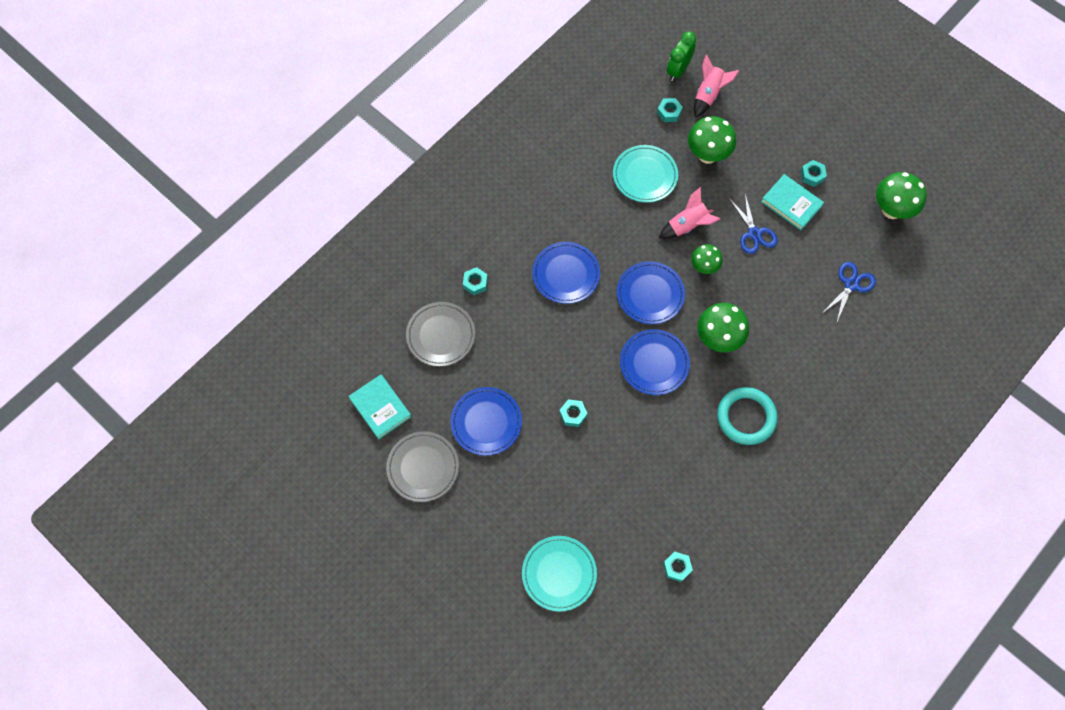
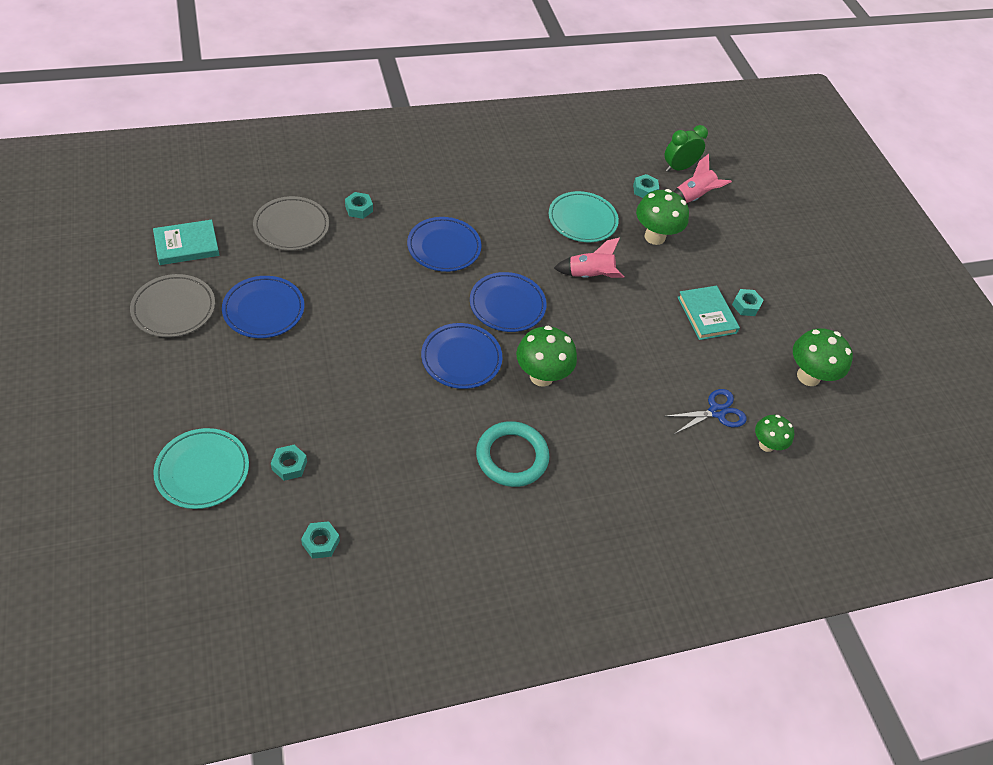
camera: 25 degrees right, 15 degrees down
(380, 407) = (187, 245): turquoise book -> turquoise book turned 75 degrees clockwise
(573, 414) = (347, 351): turquoise nut -> turquoise nut (289, 465)
(704, 267) = (577, 314): green mushroom -> green mushroom (766, 445)
(754, 233) = (650, 317): blue scissors -> none

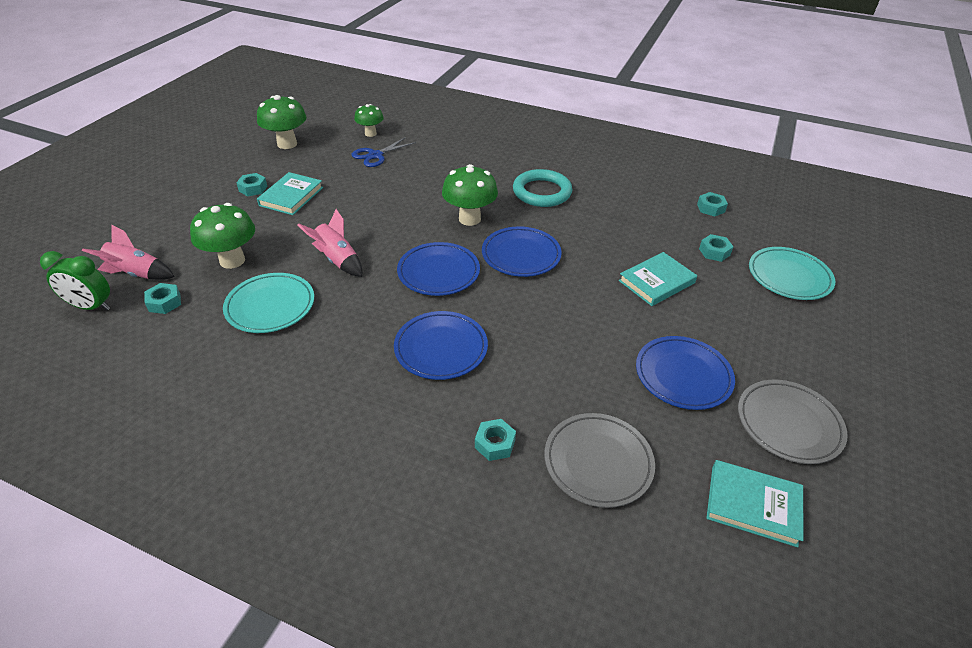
camera: 135 degrees left, 10 degrees down
(327, 392) = (656, 282): none -> turquoise book
(716, 412) = (375, 155): blue scissors -> blue scissors turned 60 degrees counterclockwise

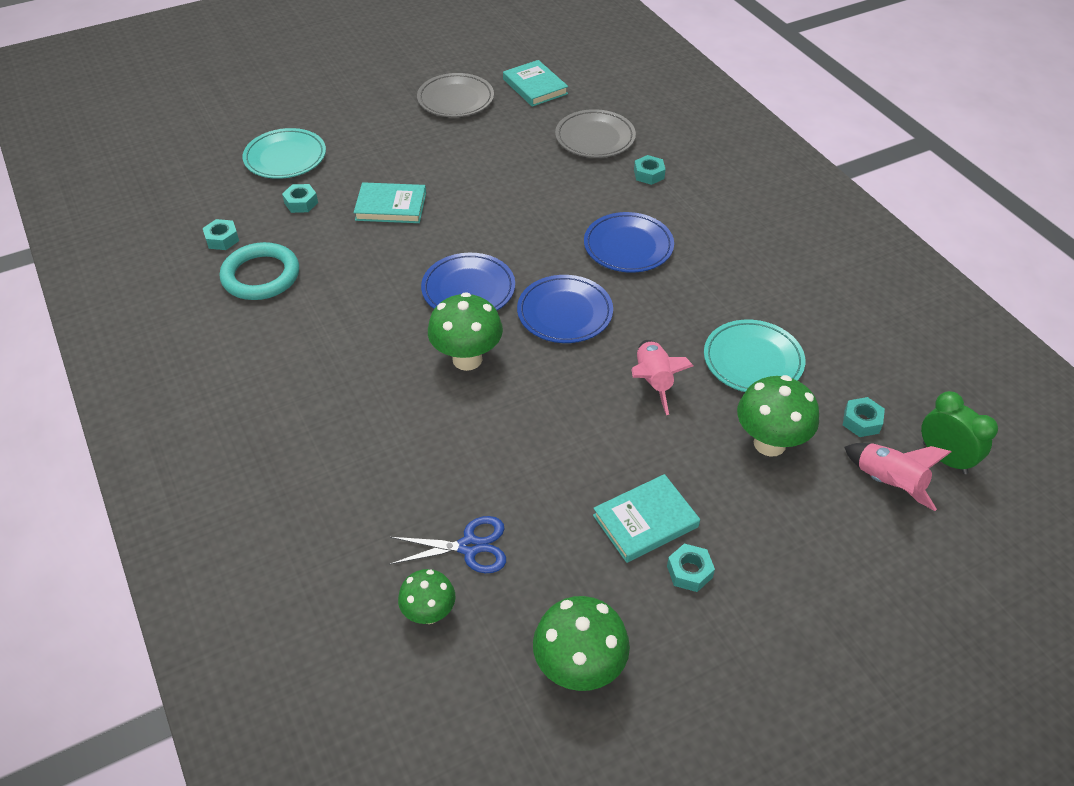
camera: 140 degrees left, 5 degrees up
(542, 192) = (346, 351): turquoise ring -> turquoise ring (261, 276)
(683, 375) = (477, 147): blue plate -> none

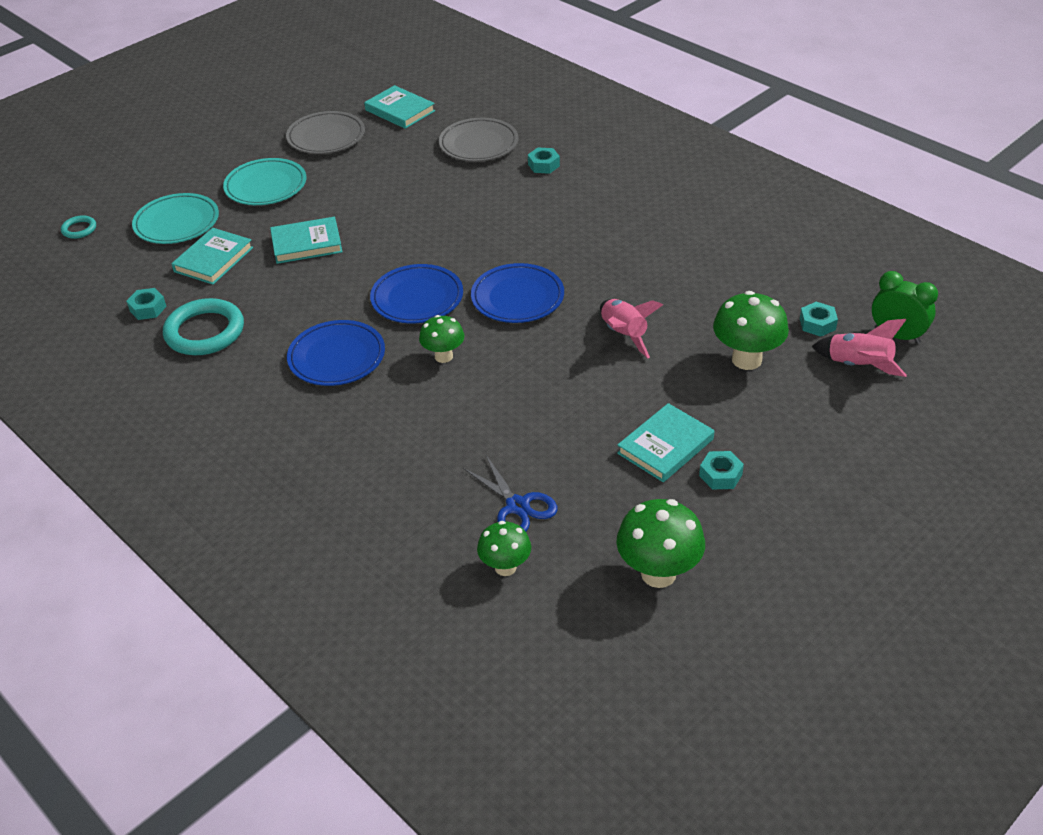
camera: 15 degrees left, 5 degrees down
(199, 144) = (79, 229): none -> turquoise ring
(301, 203) = (213, 259): turquoise nut -> turquoise book
(467, 359) = (443, 356): green mushroom -> green mushroom, size x0.63
(469, 547) = (517, 506): blue scissors -> blue scissors turned 75 degrees clockwise
(628, 246) = (551, 230): blue plate -> blue plate (337, 357)
(753, 360) = (704, 298): turquoise plate -> turquoise plate (266, 186)

